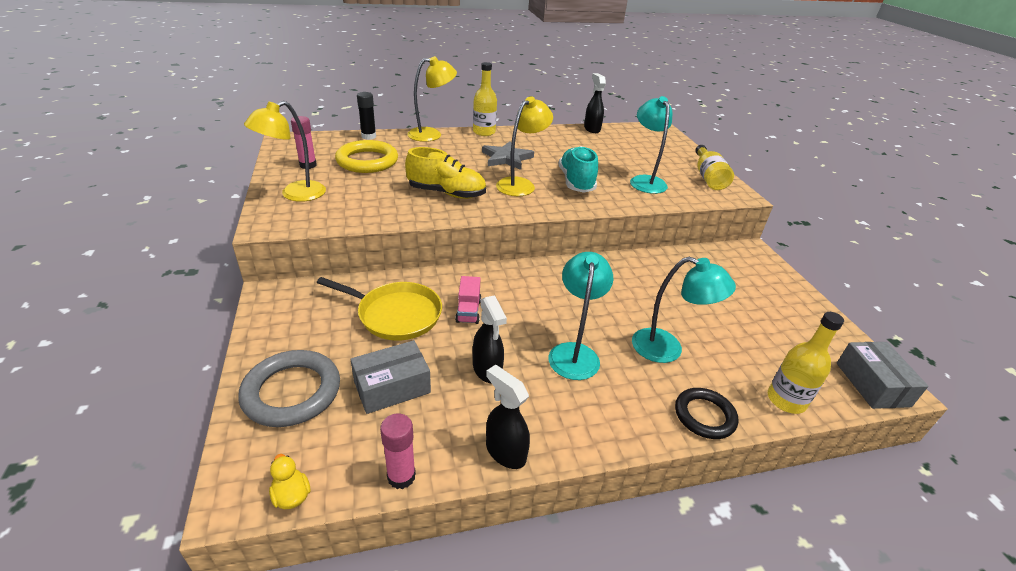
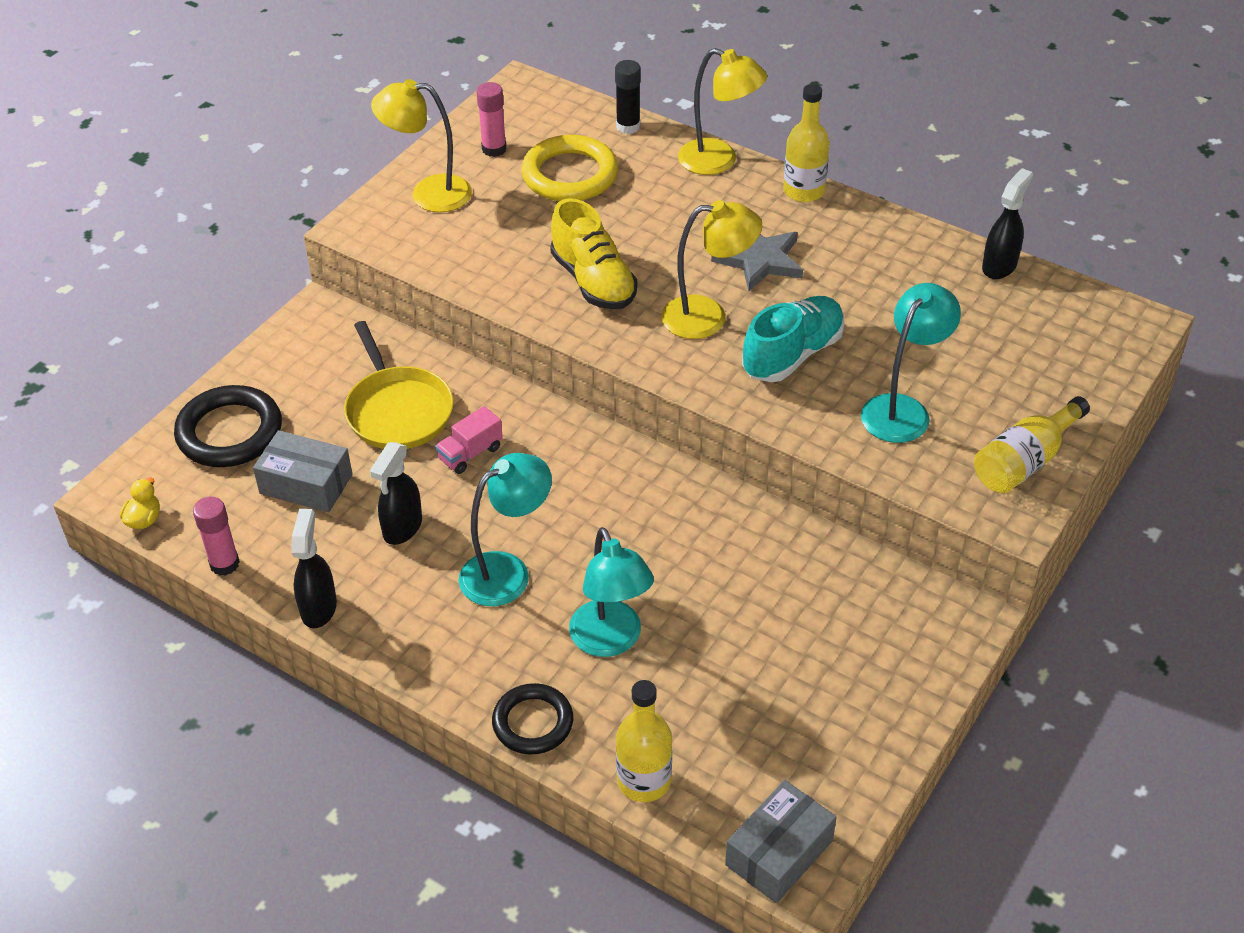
camera: 50 degrees right, 10 degrees up
(292, 392) = (229, 432): grey ring -> black ring

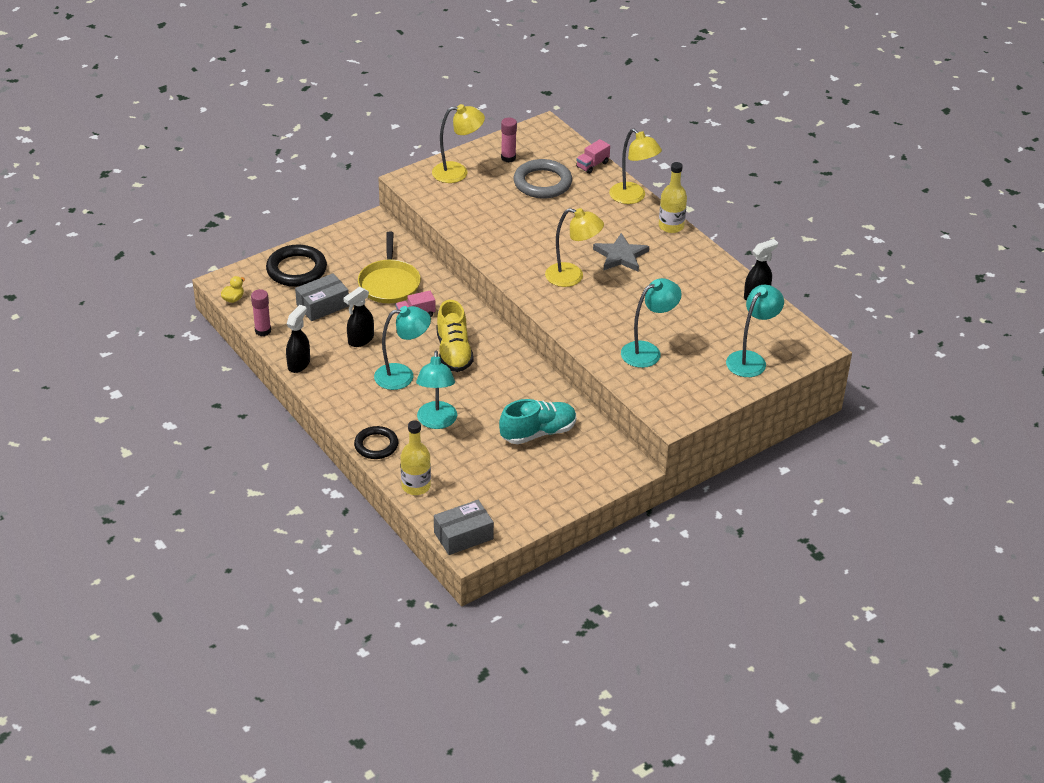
camera: 20 degrees right, 5 degrees down
(306, 484) = (322, 305): grey box -> grey box turned 75 degrees counterclockwise
(428, 193) = (458, 172): yellow lamp -> yellow lamp turned 150 degrees clockwise
(570, 175) = (542, 183): yellow ring -> grey ring
(593, 281) = (521, 242): yellow shoe -> yellow shoe (453, 352)
(628, 126) = (592, 165): black glue stick -> pink truck
(792, 354) = (606, 308): turquoise shoe -> turquoise shoe (538, 433)
(1024, 461) = (697, 395): yellow bottle -> none
(1062, 374) = (751, 359): none -> turquoise lamp

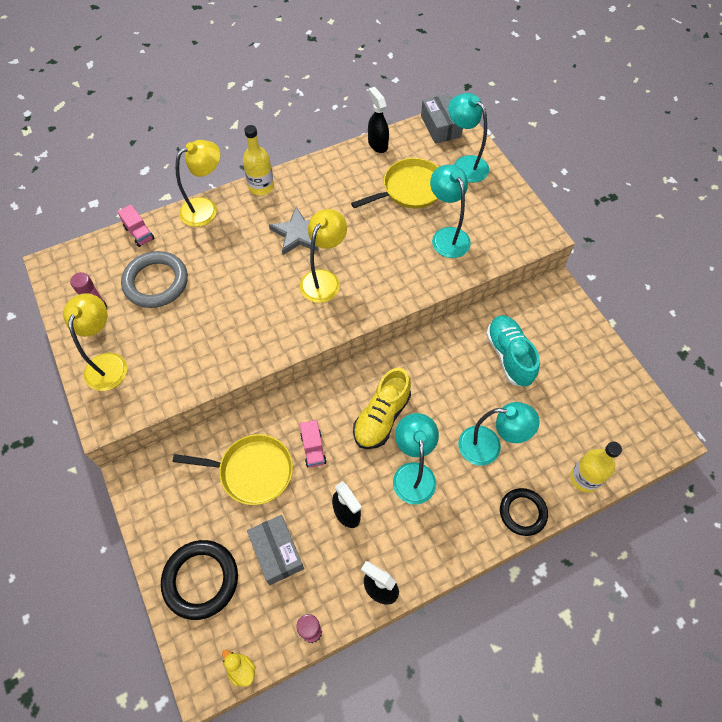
camera: 80 degrees left, 20 degrees up
(453, 352) = (381, 417): yellow shoe -> yellow shoe turned 120 degrees clockwise
(463, 535) = (652, 441): grey box -> grey box (440, 126)
(702, 323) = (410, 189): none -> yellow pan

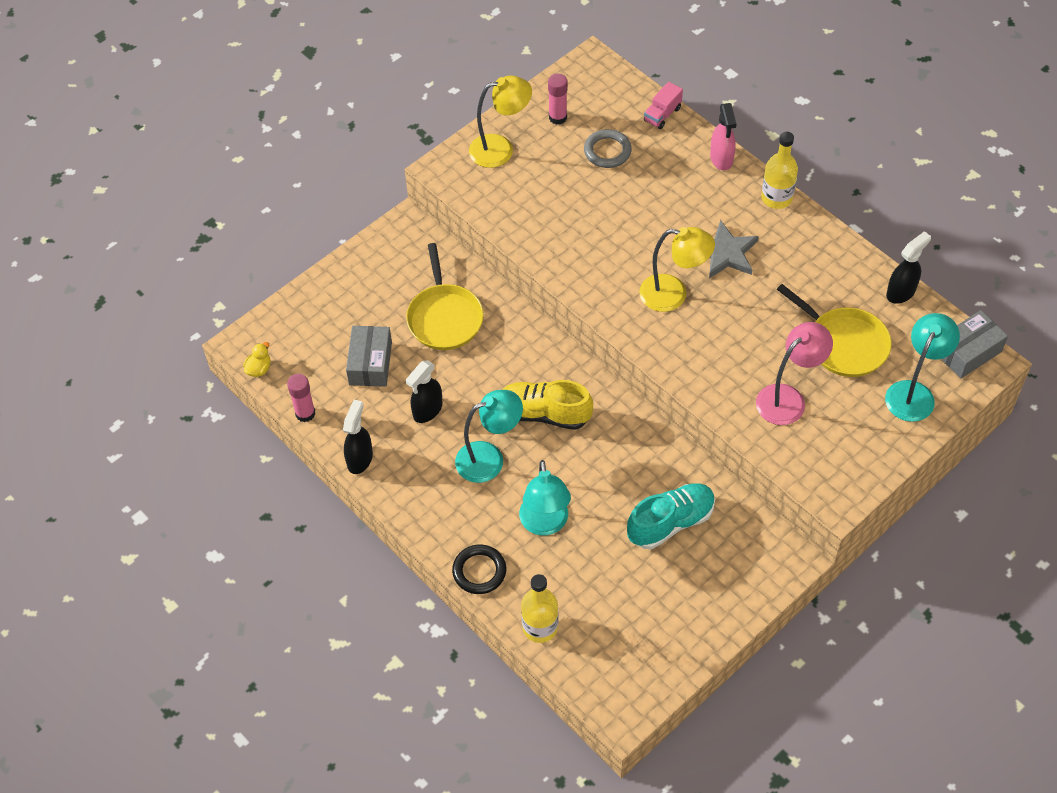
camera: 75 degrees right, 5 degrees down
(156, 282) = (607, 151): grey ring -> grey ring, size x0.66
(201, 580) = (327, 312): black ring -> none
(206, 208) = (721, 159): yellow lamp -> pink spray bottle
(277, 552) = (370, 363): grey box -> grey box turned 45 degrees counterclockwise
(313, 449) = (486, 362): pink truck -> none
(447, 236) = (788, 398): turquoise lamp -> pink lamp

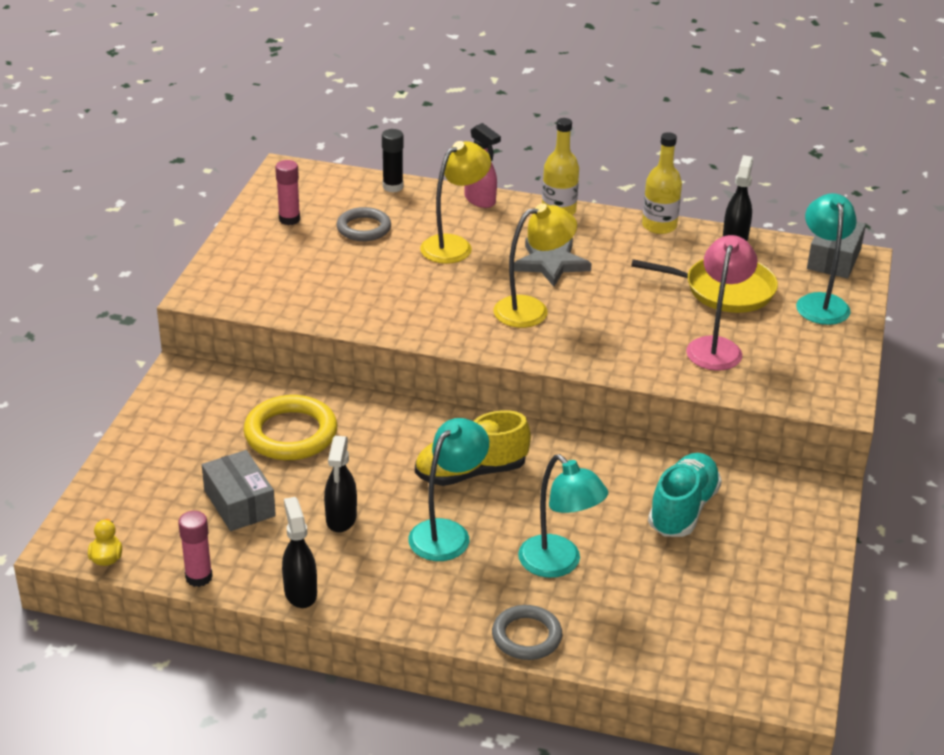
camera: 35 degrees left, 20 degrees down
(444, 317) = (291, 434): yellow pan -> yellow ring
(479, 571) = (526, 636): black ring -> grey ring
(500, 149) = (251, 260): yellow lamp -> yellow lamp (454, 245)
(540, 627) = (638, 657): yellow bottle -> yellow bottle (659, 226)
(662, 114) = (393, 187): pink truck -> black glue stick

